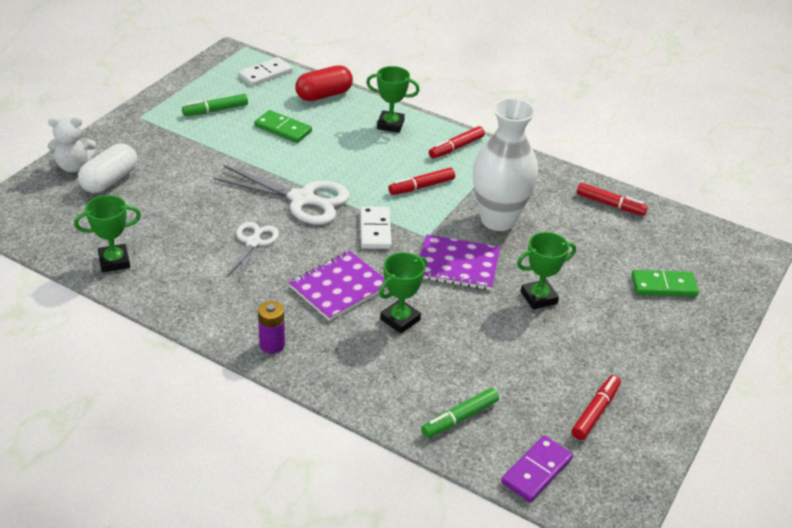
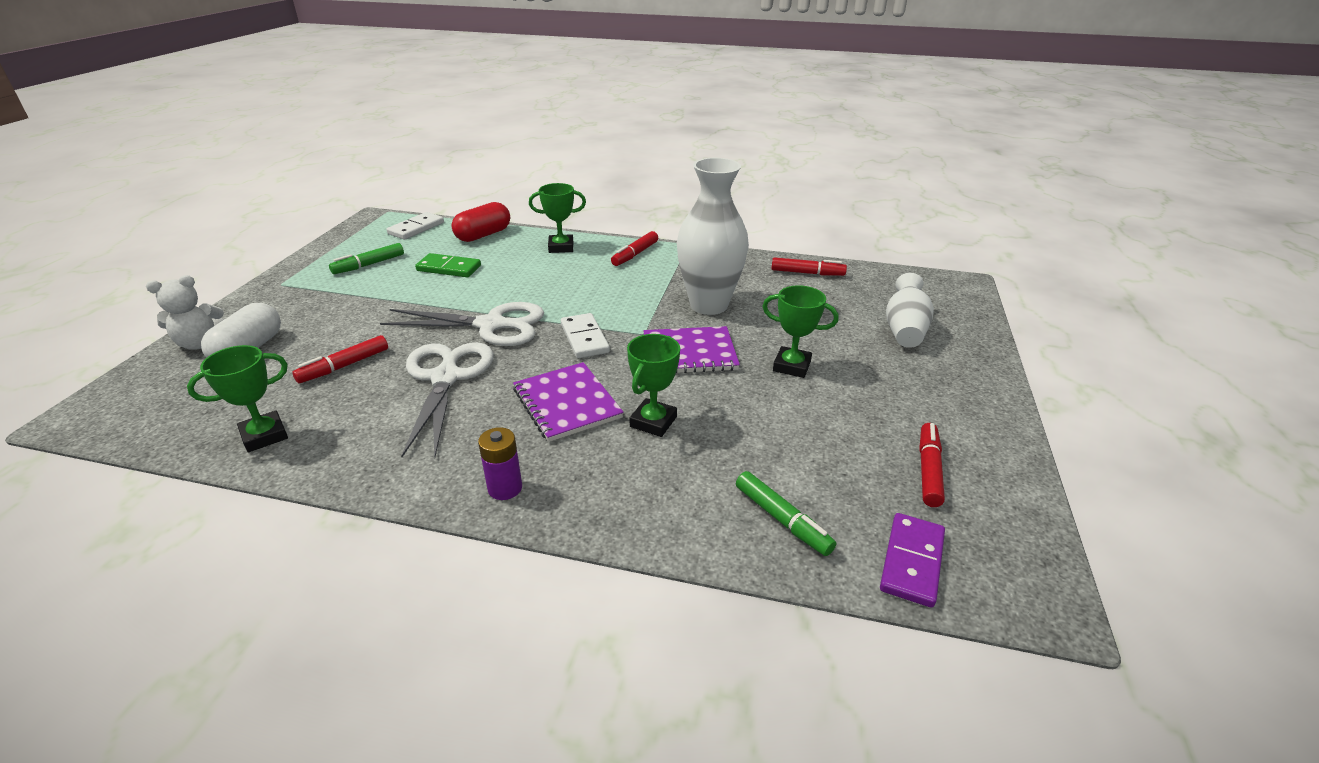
camera: 15 degrees left, 5 degrees down
(253, 242) = (446, 378): white scissors -> white scissors, size x1.67
(339, 287) = (567, 403): purple notebook -> purple notebook turned 60 degrees counterclockwise
(421, 187) = (616, 291): red marker -> red marker (344, 366)
(460, 418) = (782, 519): green marker -> green marker turned 75 degrees counterclockwise
(538, 297) = (791, 366): green trophy -> green trophy turned 60 degrees clockwise
(663, 286) = (904, 330): green domino -> white vase

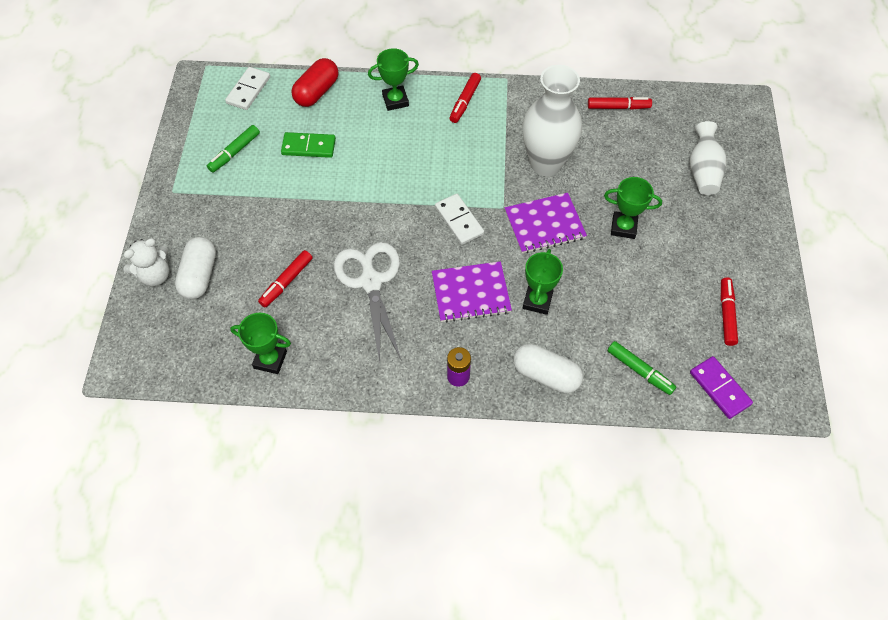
camera: 10 degrees left, 25 degrees up
(264, 436) = (270, 360): green trophy -> green trophy turned 60 degrees clockwise
(491, 325) = (378, 217): white scissors -> none
(567, 403) = (471, 293): purple notebook -> purple notebook turned 60 degrees counterclockwise
(634, 505) = (546, 375): none -> white capsule
(912, 561) = (720, 388): purple domino -> purple domino turned 45 degrees counterclockwise

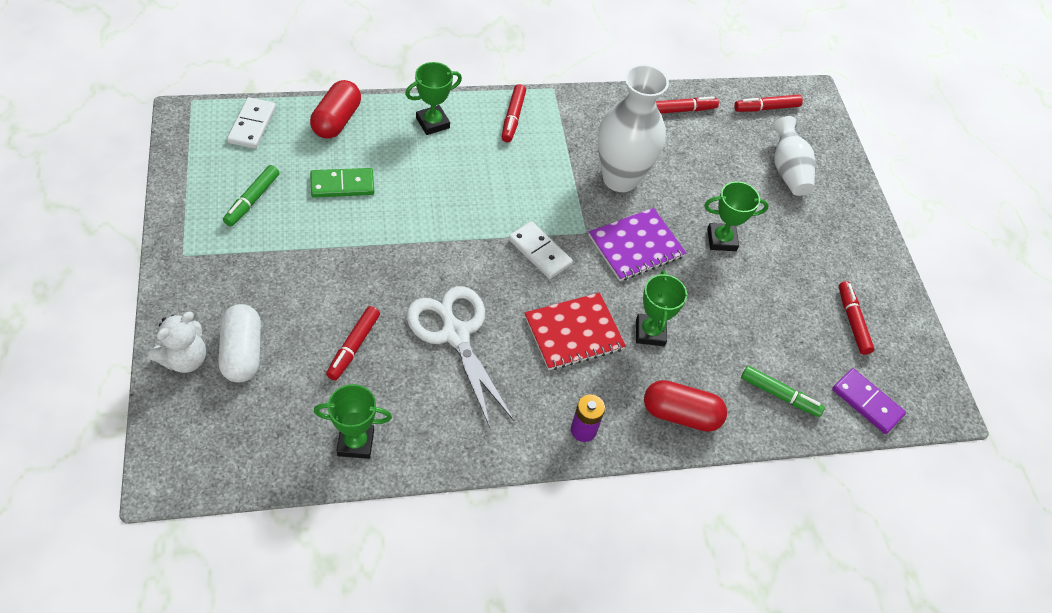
camera: 20 degrees left, 5 degrees down
(471, 293) = (574, 333): purple notebook -> red notebook
(546, 375) = (680, 414): white capsule -> red capsule
(698, 112) = (766, 108): none -> red marker

